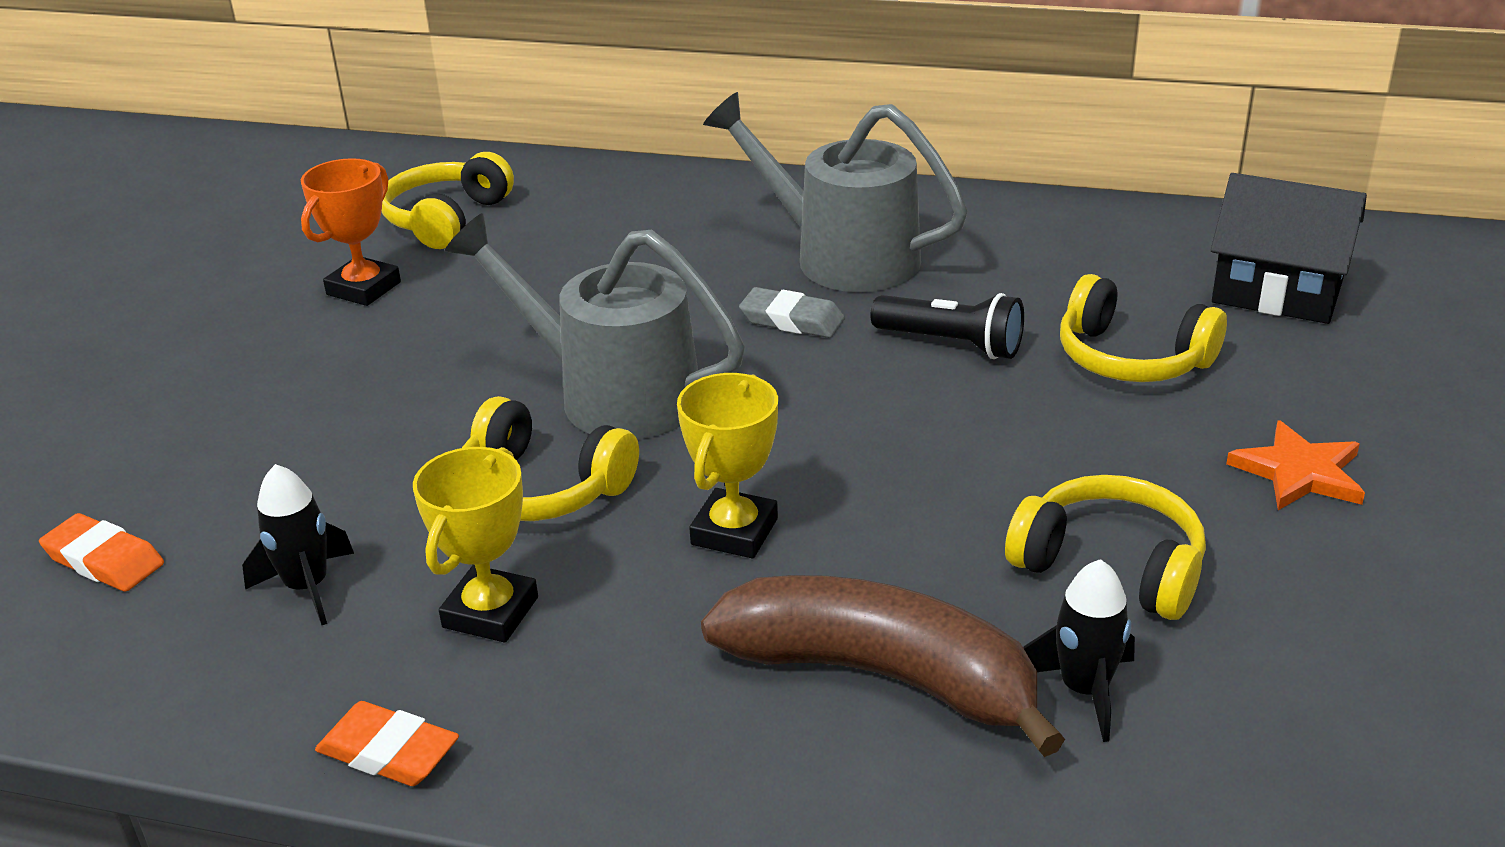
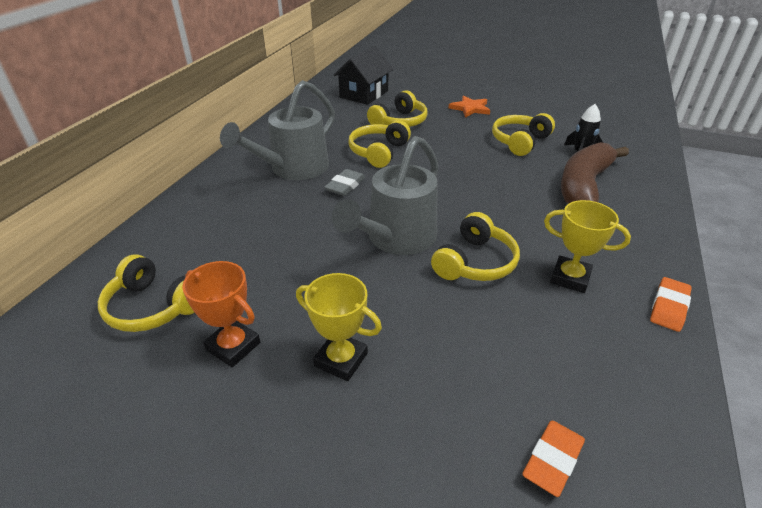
camera: 85 degrees left, 5 degrees up
(307, 587) = (563, 346): black rocket -> none
(734, 531) = (506, 210): yellow trophy -> yellow trophy (341, 359)
(951, 344) = (378, 152): black flashlight -> yellow headphones

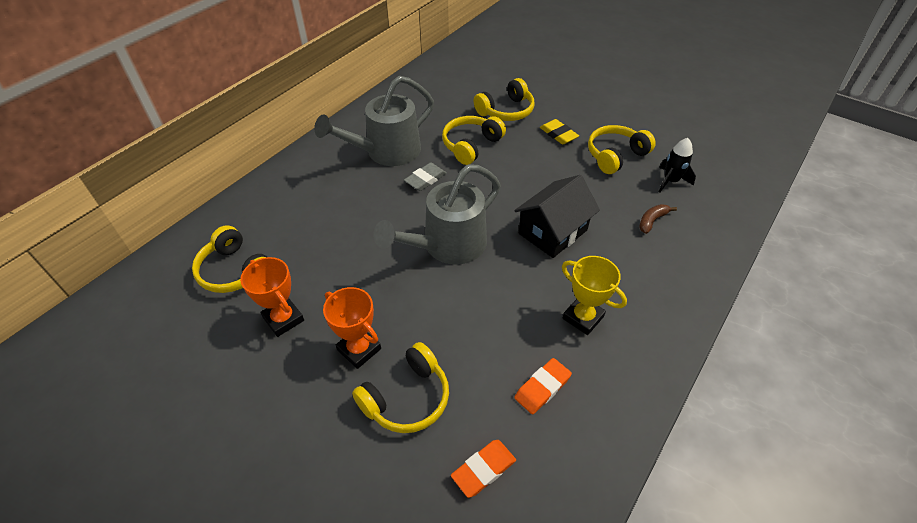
camera: 15 degrees right, 10 degrees up
(341, 359) = (359, 349): yellow trophy -> orange trophy
(364, 94) = (485, 69): black house -> black house (552, 232)
(458, 133) = (558, 134): none -> yellow eraser
(470, 108) = (585, 104): orange star -> none
(475, 262) = (506, 284): yellow headphones -> yellow headphones (407, 398)
(584, 186) = (652, 221): brown banana -> brown banana, size x0.40
(669, 307) = (657, 366): orange eraser -> orange eraser (542, 388)

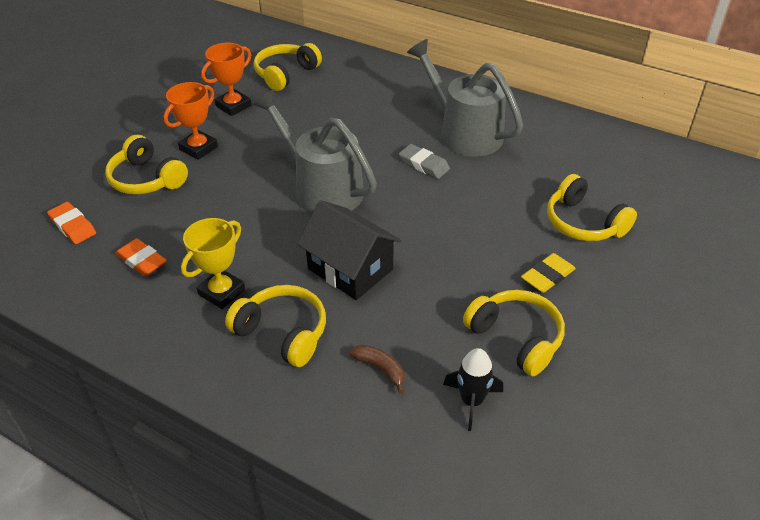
camera: 85 degrees right, 5 degrees down
(471, 145) = (496, 195): yellow headphones -> yellow headphones (283, 332)

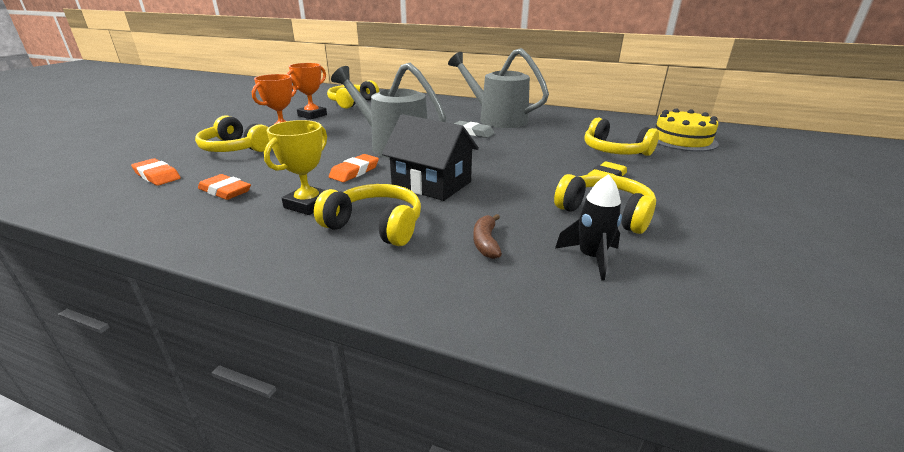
camera: 10 degrees left, 15 degrees down
(272, 237) = (354, 171): none -> orange eraser
(381, 369) = (486, 242): brown banana -> brown banana turned 120 degrees counterclockwise
(684, 204) = (681, 140): none -> yellow cake

